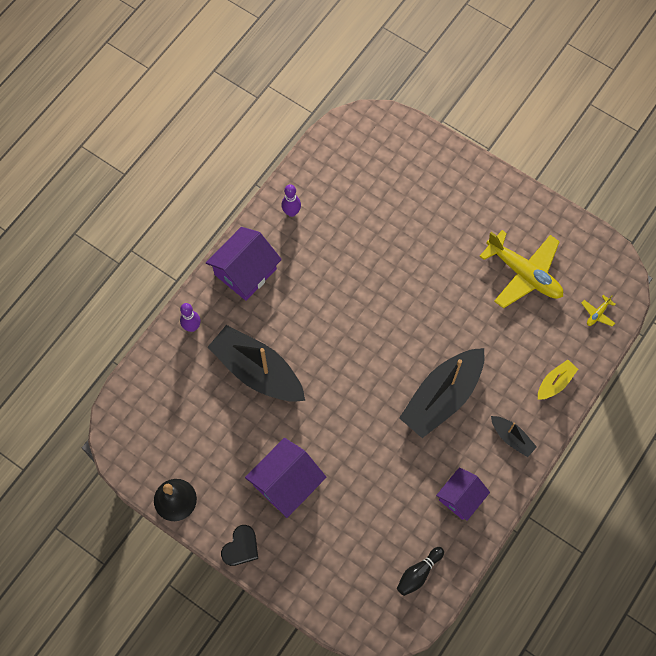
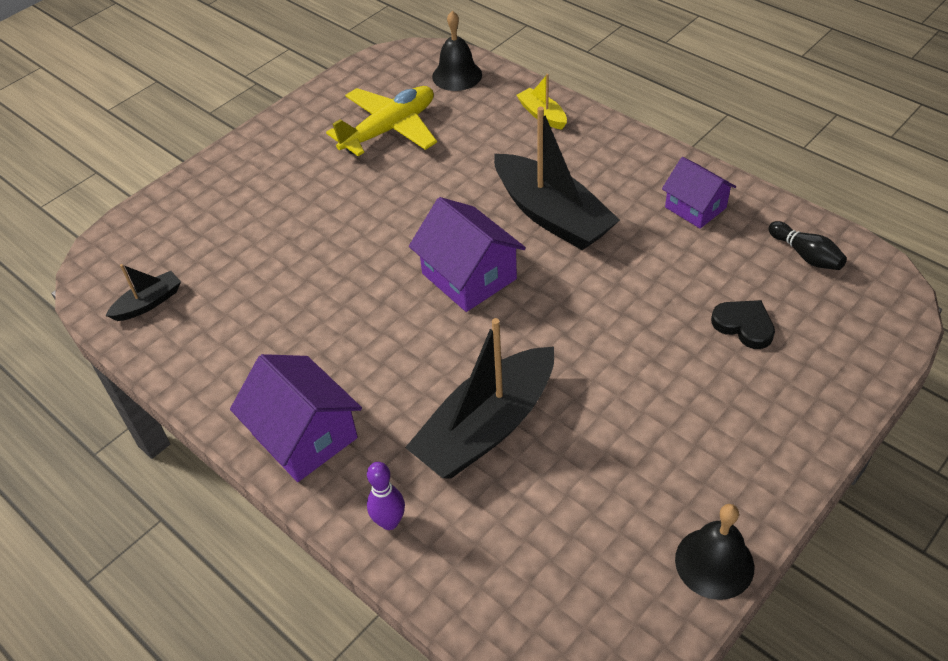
camera: 80 degrees left, 20 degrees down
(241, 547) = (791, 465): black heart -> black heart (744, 325)
(286, 483) = (680, 398): purple house -> purple house (469, 276)
(291, 212) = (216, 367): purple bowling pin -> none
(512, 438) = (613, 156): black boat -> black boat (148, 303)
(597, 313) = (457, 75): yellow plane -> black bell

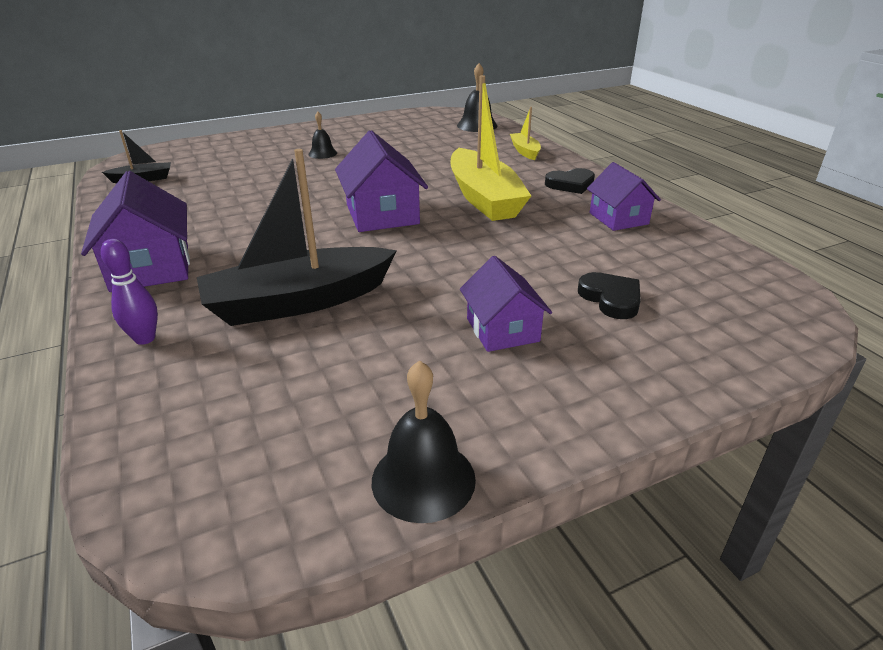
camera: 20 degrees right, 15 degrees down
(319, 187) = (322, 153): none -> black bell
(389, 129) = (401, 139): yellow plane -> none
(552, 215) = (484, 198): black boat -> yellow boat
(622, 164) = (570, 184): none -> black heart
(680, 396) = (502, 330): none -> purple house
(806, 255) = (712, 268): black bowling pin -> none

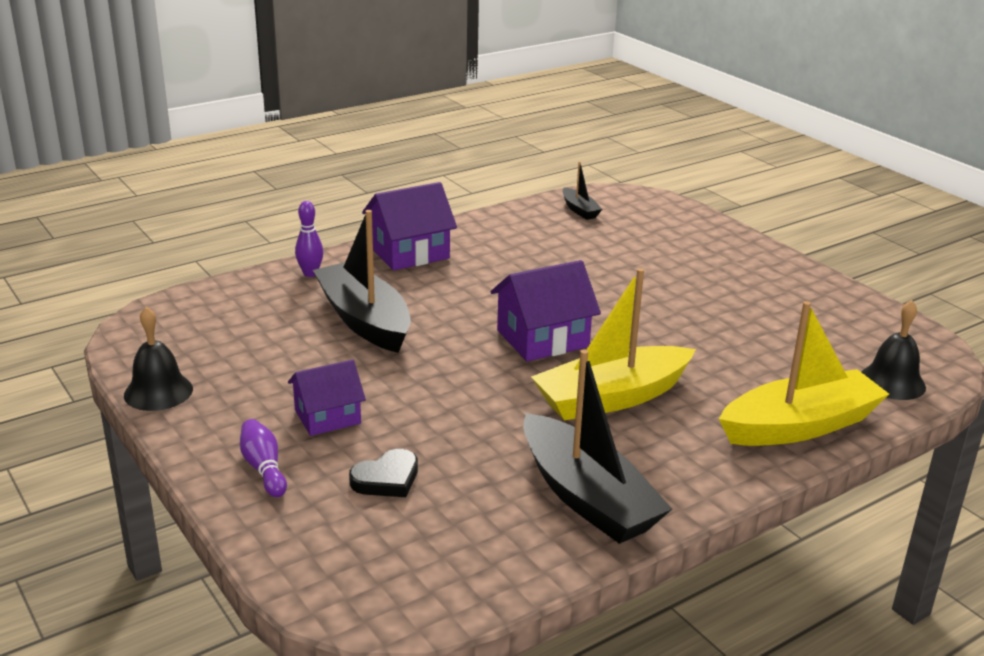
camera: 80 degrees right, 5 degrees down
(322, 153) = (701, 284): black bell -> none
(525, 151) = (800, 426): yellow boat -> yellow boat, size x2.11
(570, 184) = (687, 463): black heart -> none
(605, 373) = (264, 468): none -> purple bowling pin
(618, 218) = (587, 497): purple house -> black boat

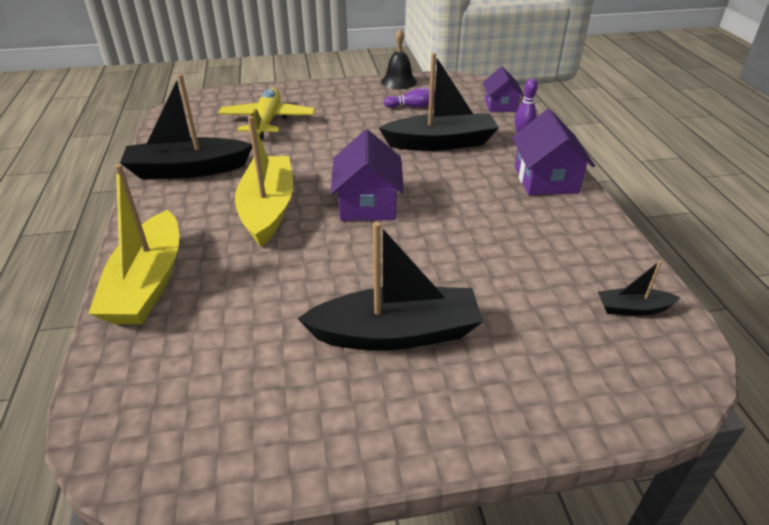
camera: 115 degrees right, 10 degrees up
(264, 468) = (308, 96): purple bowling pin -> purple bowling pin (413, 106)
(327, 417) = (337, 116): purple house -> purple house (500, 105)
(386, 479) = (267, 121): black heart -> yellow plane
(706, 287) = (396, 333): none -> black boat
(892, 382) = (132, 383): black bell -> none

